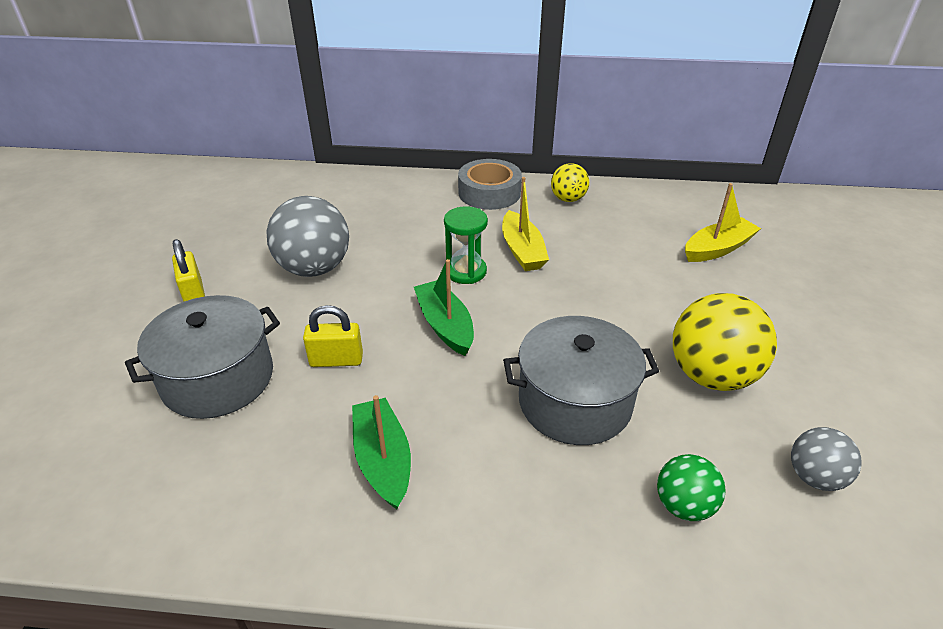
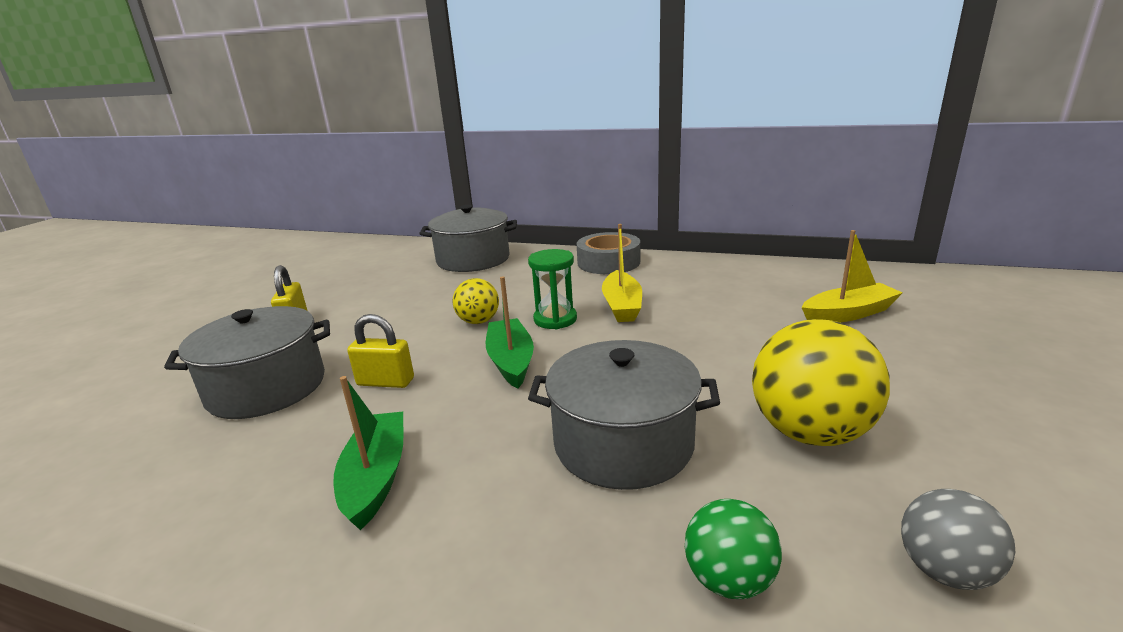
camera: 15 degrees right, 15 degrees down
(314, 268) = (411, 310): grey ball -> none
(346, 193) = (473, 259): none -> grey pot
(568, 199) = (687, 269): yellow ball -> yellow ball (478, 321)

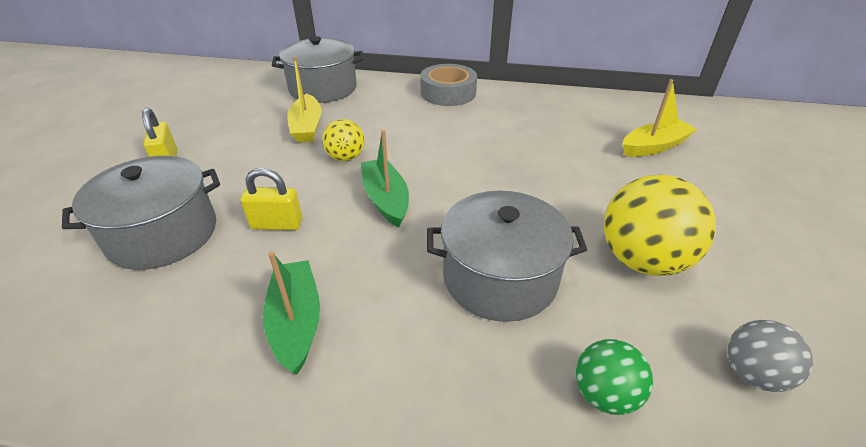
camera: 10 degrees left, 15 degrees up
(555, 319) = (414, 155): green hourglass -> none
(622, 306) = (469, 140): yellow boat -> yellow boat (307, 127)

